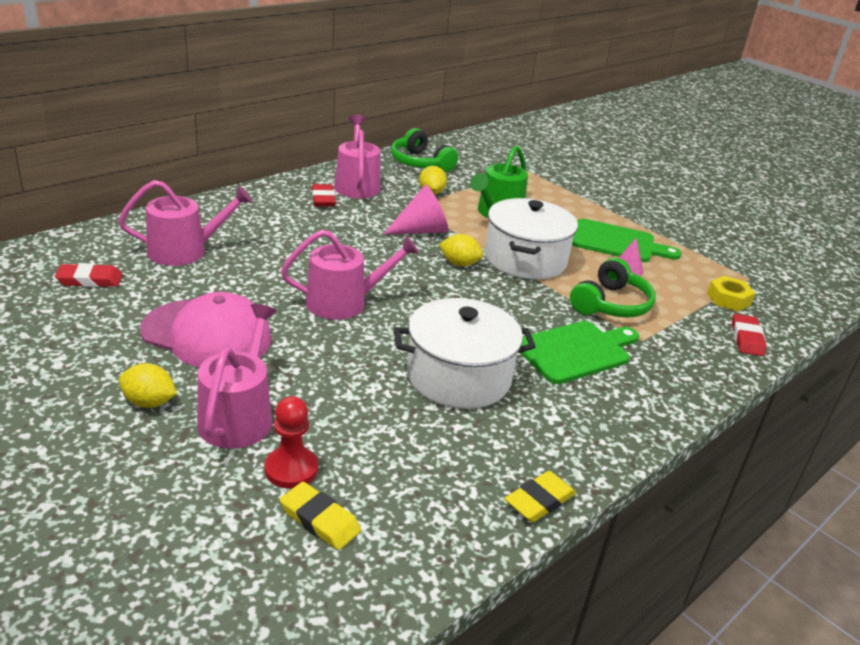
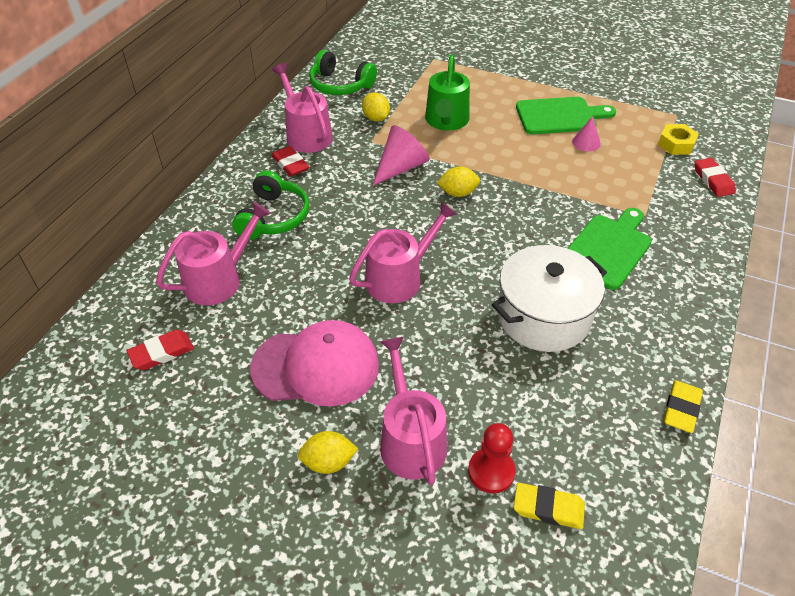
camera: 20 degrees left, 15 degrees up
(525, 259) = (504, 165): white pot -> none
(611, 304) = (599, 187): green headphones -> green headphones (273, 217)

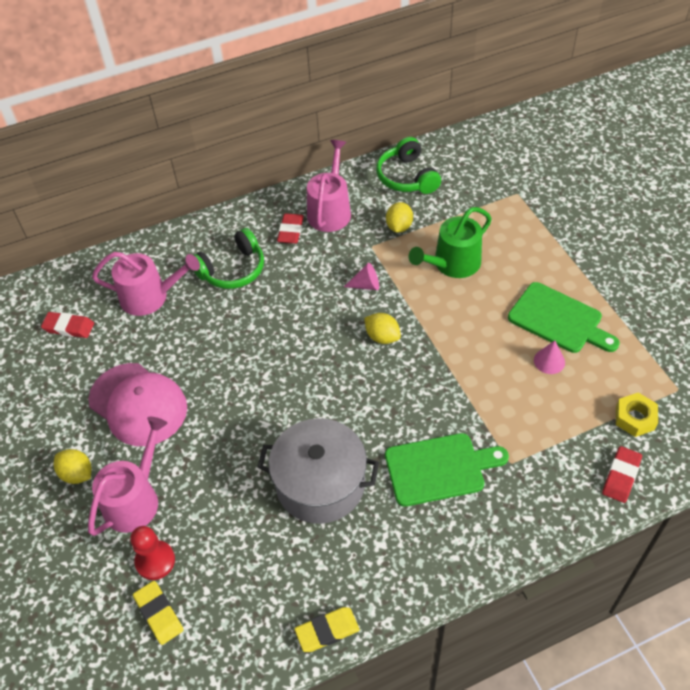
camera: 45 degrees right, 5 degrees up
(399, 278) = (259, 378): pink watering can -> none
(401, 167) = (366, 285): pink cone -> pink cone, size x0.59
(543, 316) = (320, 484): white pot -> grey pot

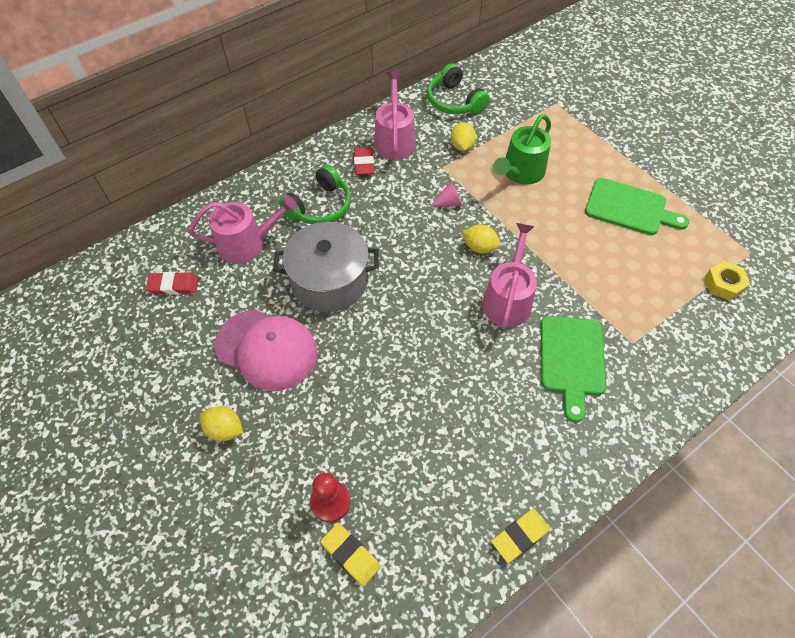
camera: 15 degrees left, 5 degrees up
(135, 499) = (291, 444): pink watering can -> pink watering can (508, 299)
(320, 484) = (467, 394): grey pot -> grey pot (329, 280)
(439, 469) = (572, 360): green cutting board -> green cutting board turned 120 degrees clockwise
(549, 361) = (634, 245): pink cone -> none
(621, 476) = (731, 338): red eraser -> none

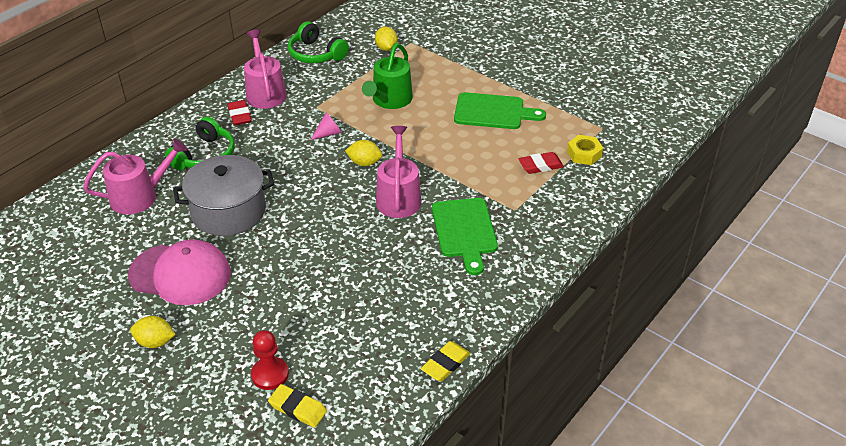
camera: 15 degrees left, 15 degrees down
(173, 285) = (74, 241): red eraser -> red eraser (540, 165)
(462, 146) = (331, 88): yellow lemon -> yellow lemon (386, 48)

